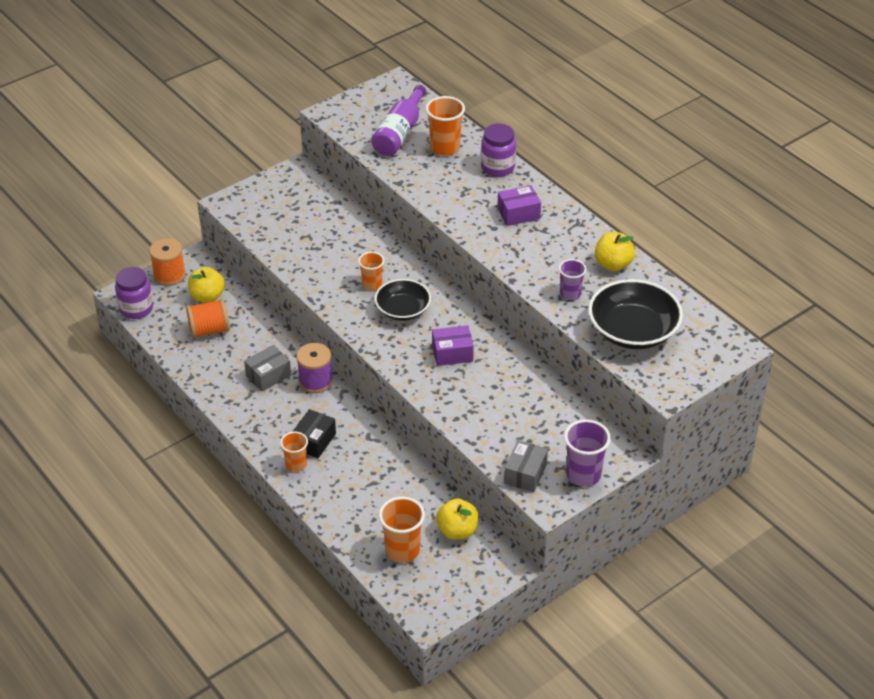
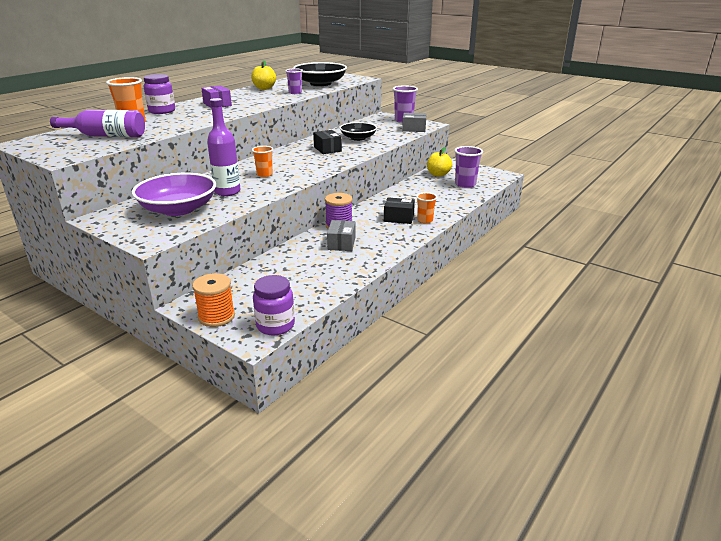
camera: 105 degrees left, 15 degrees down
(207, 296) = (248, 288): yellow apple -> none
(209, 330) = (296, 278): orange spool -> none
(268, 375) = (341, 243): grey box -> grey box turned 60 degrees clockwise
(295, 218) = (178, 209): none -> purple bowl
(328, 252) = (227, 192): none -> purple bottle
(402, 550) = (465, 184): orange cup -> purple cup
(403, 310) = (290, 164): black bowl -> black bowl (358, 138)
(452, 353) = (327, 149): purple box -> black box

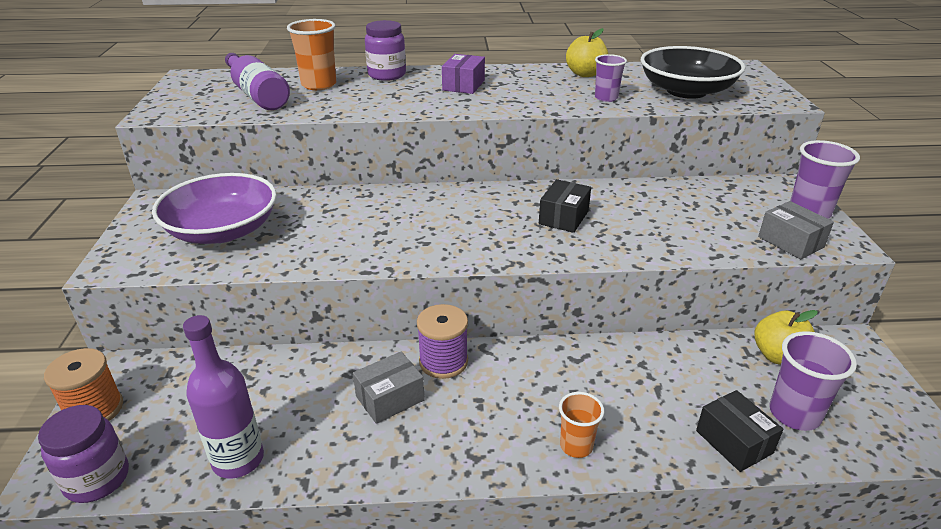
camera: 50 degrees right, 5 degrees up
(227, 192) = (310, 231): purple bottle -> purple bottle (238, 460)
(264, 174) = (399, 224): orange cup -> none
(358, 138) = (651, 217): black bowl -> none
(398, 218) = (545, 408): black box -> black box (734, 441)

